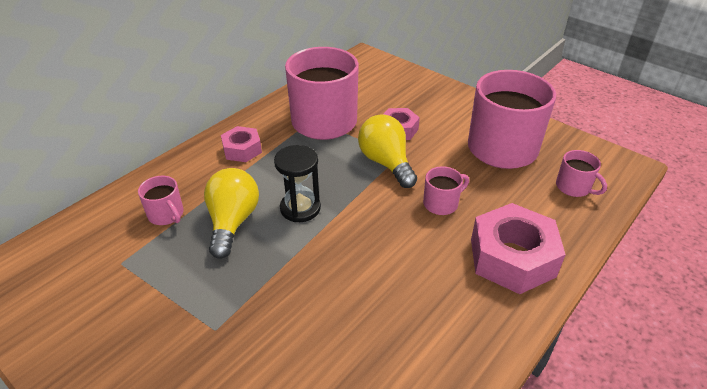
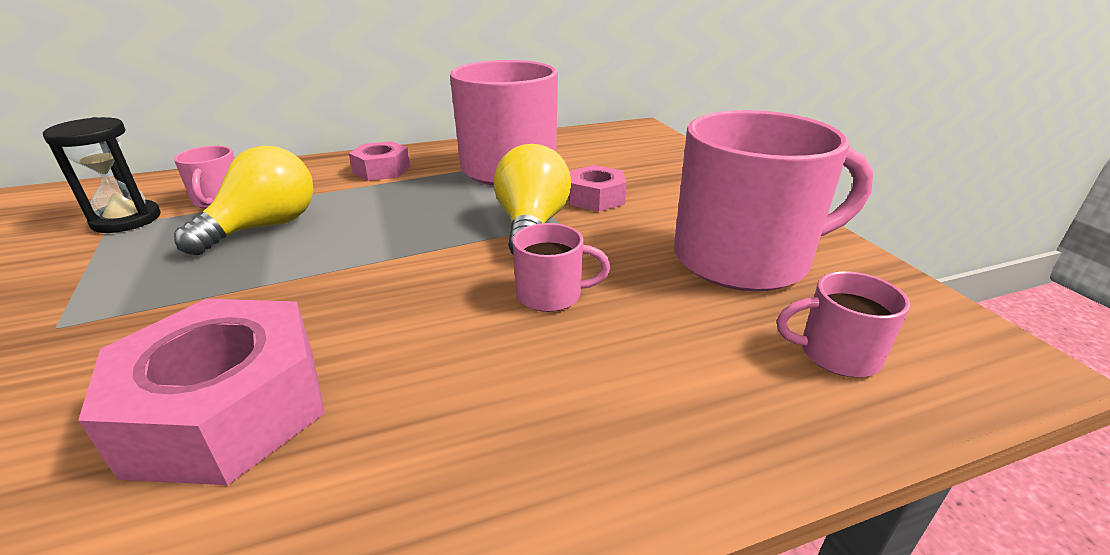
camera: 30 degrees right, 10 degrees down
(300, 208) = (356, 238): black hourglass -> black hourglass (126, 220)
(512, 258) = (581, 421): pink nut -> pink nut (227, 409)
(574, 187) = (836, 354): pink mug -> pink mug turned 105 degrees clockwise

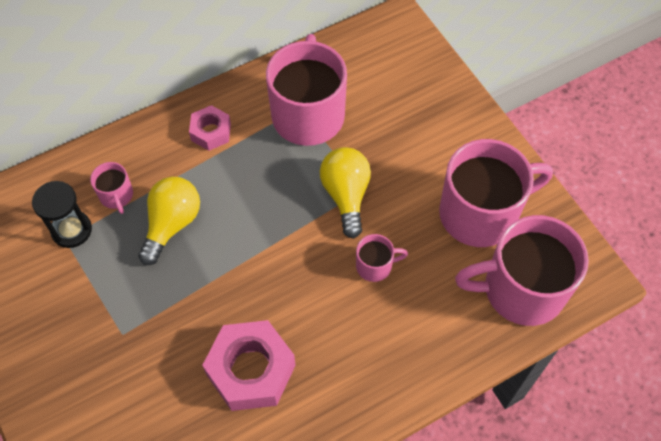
camera: 10 degrees left, 30 degrees up
(596, 198) = (381, 152): pink nut -> none
(836, 354) = (521, 289): pink mug -> pink mug, size x2.24

